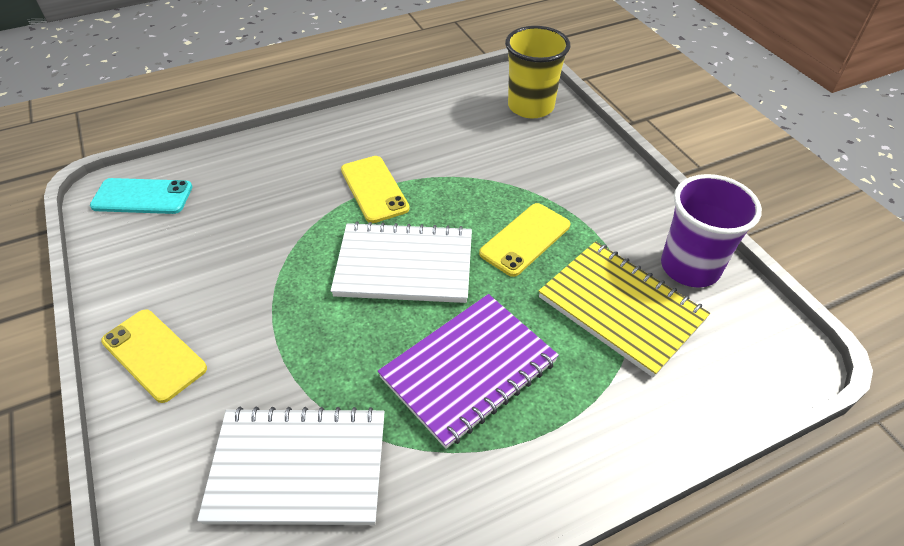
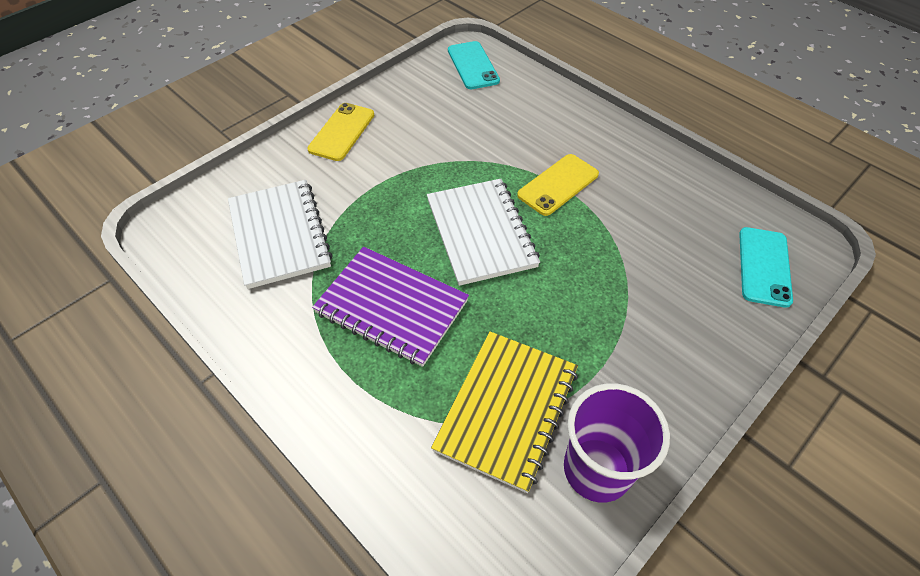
camera: 70 degrees right, 5 degrees up
(525, 239) = (557, 310): yellow phone -> none
(530, 106) = (764, 266): yellow cup -> turquoise phone

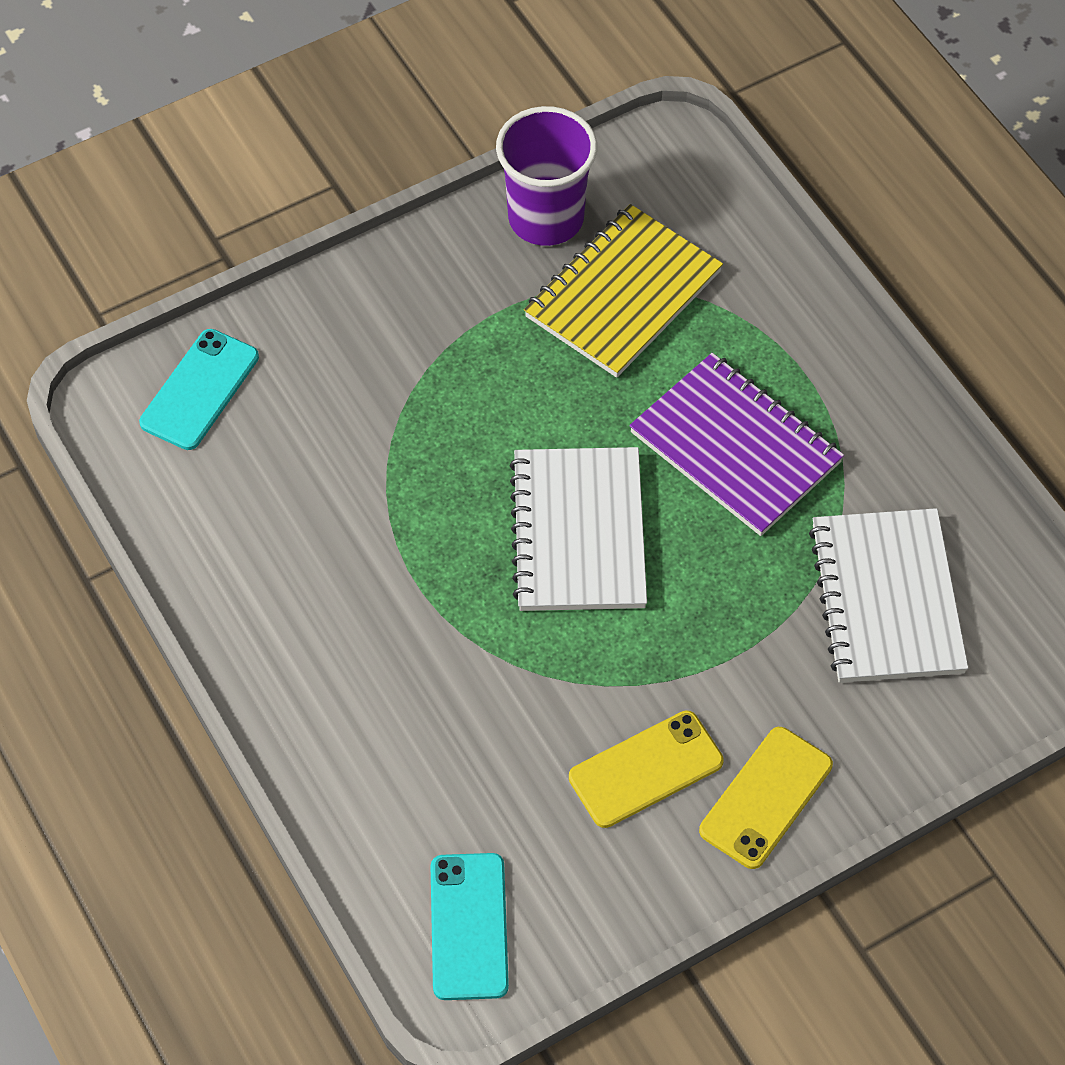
camera: 165 degrees left, 5 degrees up
(558, 185) = (425, 592): yellow phone -> yellow phone (646, 770)

